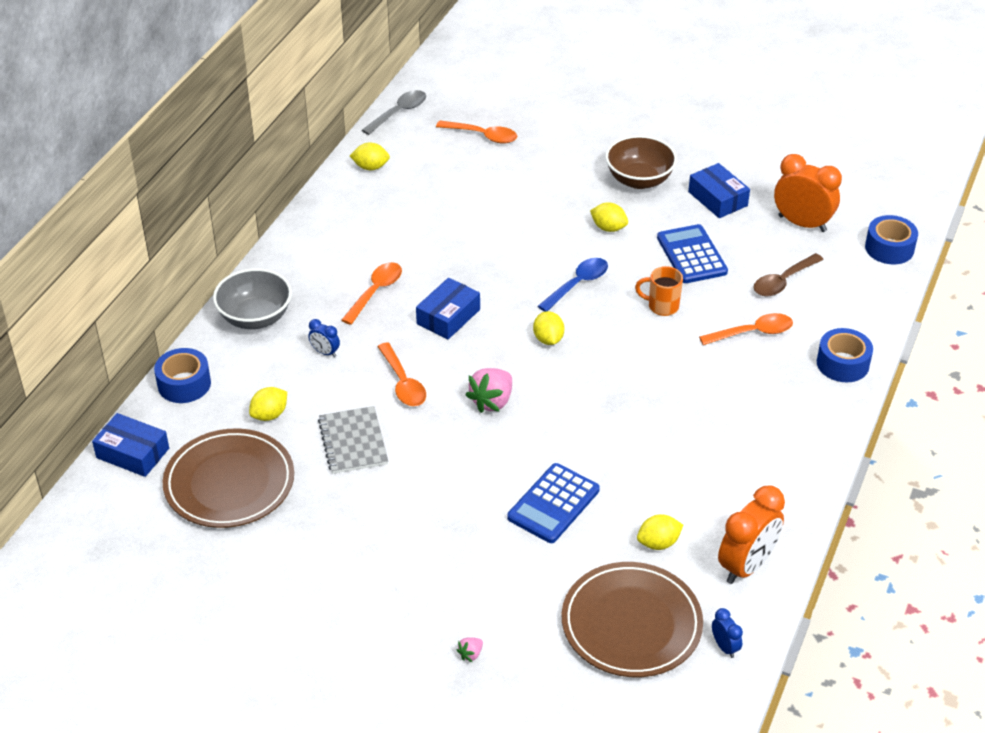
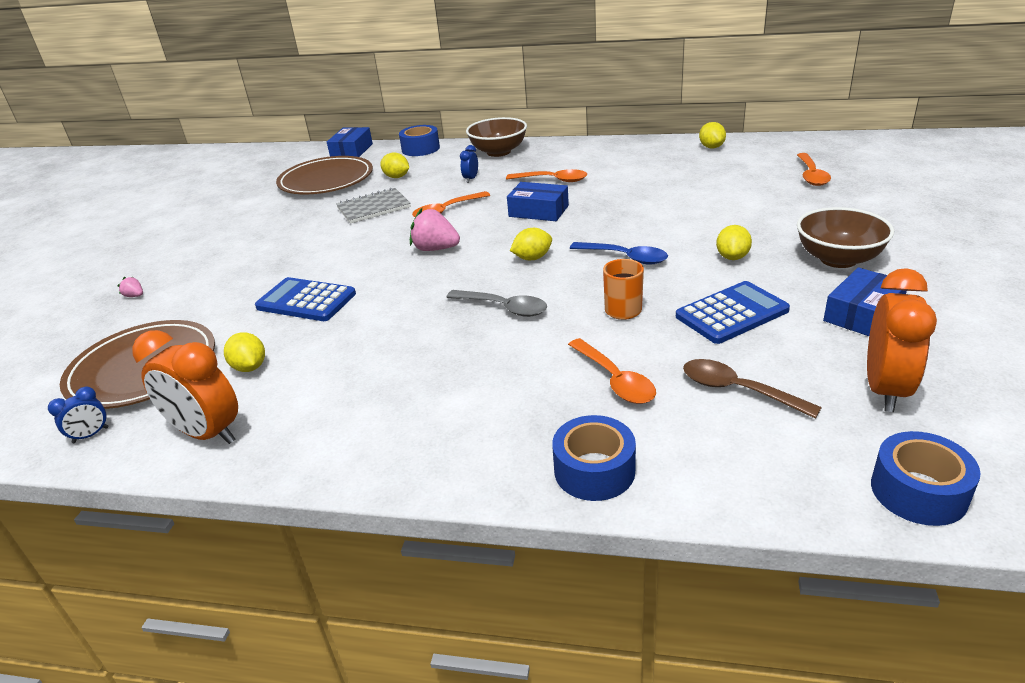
camera: 80 degrees right, 10 degrees down
(255, 317) = (498, 152): grey bowl -> brown bowl
(399, 112) = (800, 141): grey spoon -> grey spoon (504, 308)

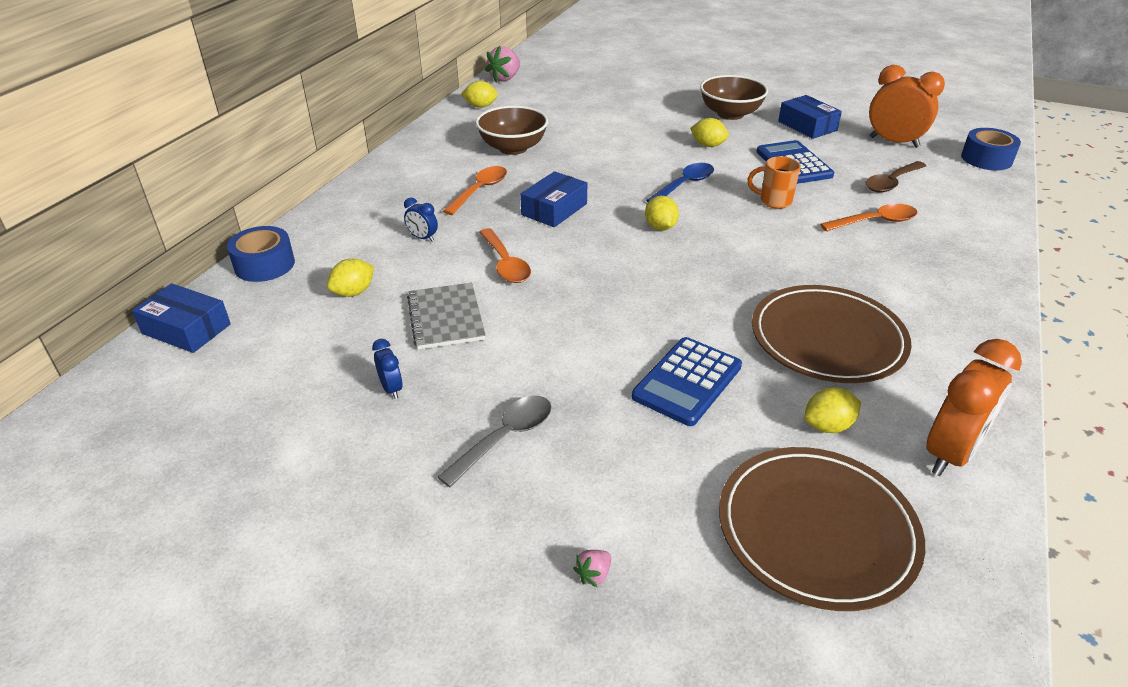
camera: 80 degrees left, 5 degrees up
(90, 435) = (958, 564): blue clock -> blue clock (391, 389)
(326, 180) = (293, 359): brown plate -> brown plate (827, 339)
(435, 249) = (604, 280): pink strawberry -> pink strawberry (505, 78)
(498, 152) = (353, 210): brown bowl -> brown bowl (513, 148)
(504, 308) = (752, 254): grey spoon -> grey spoon (505, 438)
(594, 470) = (981, 247): blue tape -> none
(811, 175) = (583, 87): orange spoon -> none

